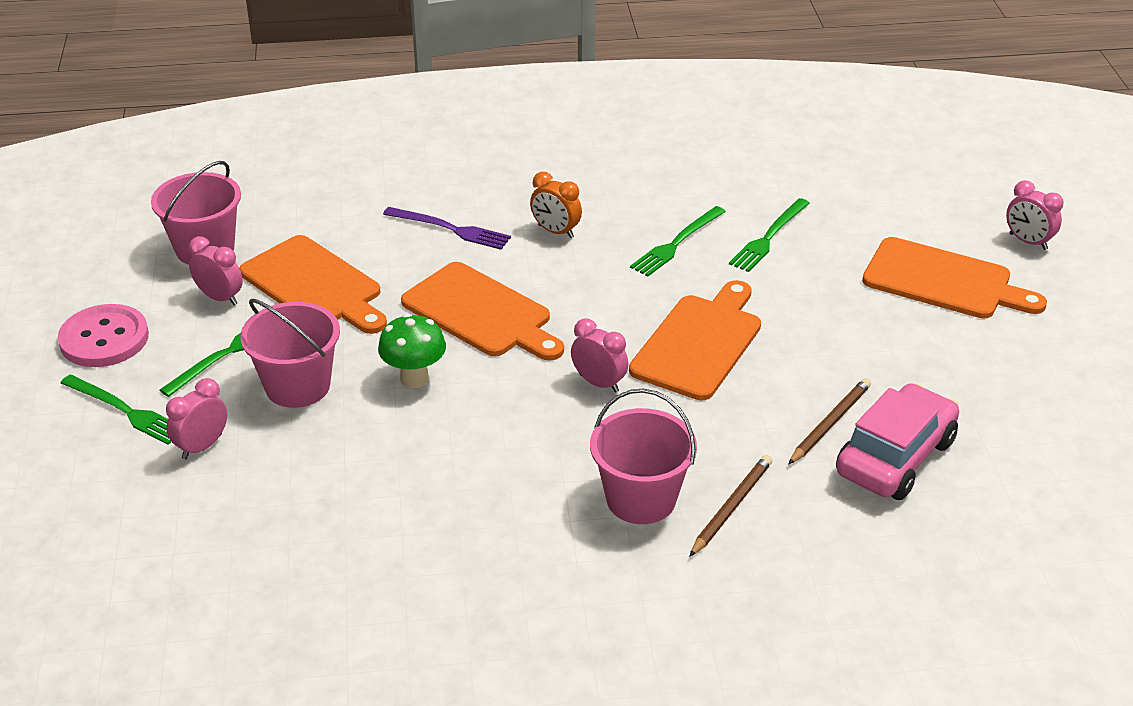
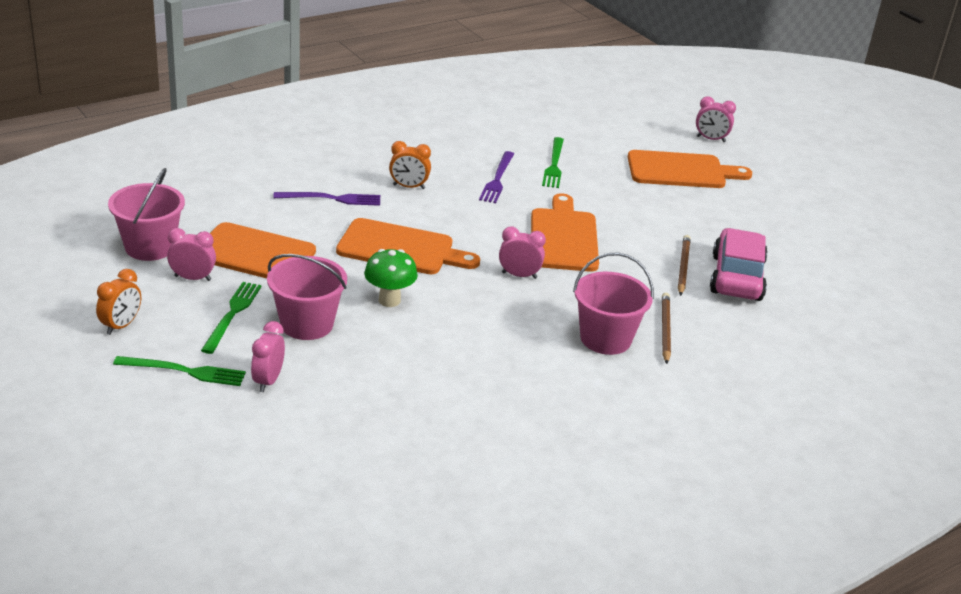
camera: 30 degrees left, 5 degrees down
(104, 339) = (121, 326): pink button -> orange clock
(676, 243) = (497, 179): green fork -> purple fork

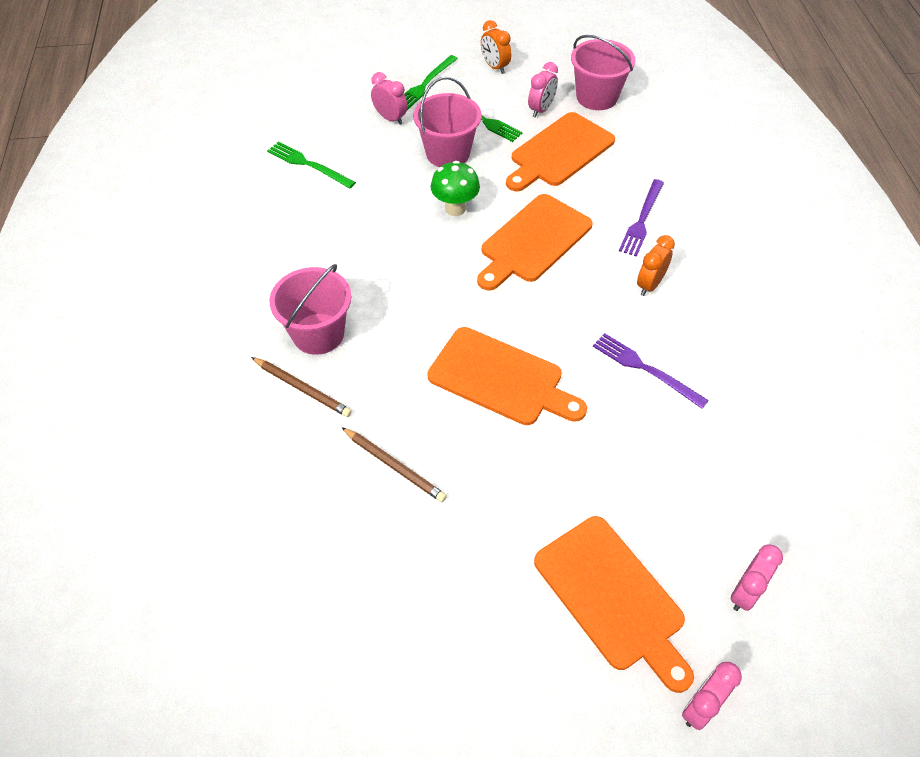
camera: 120 degrees right, 20 degrees up
(519, 275) = (449, 311): pink clock -> pink clock (745, 593)
(554, 165) = (666, 443): green fork -> green fork (308, 164)
(681, 171) = (612, 597): orange cutting board -> orange cutting board turned 60 degrees counterclockwise
(736, 277) = (348, 511): pink car -> none

